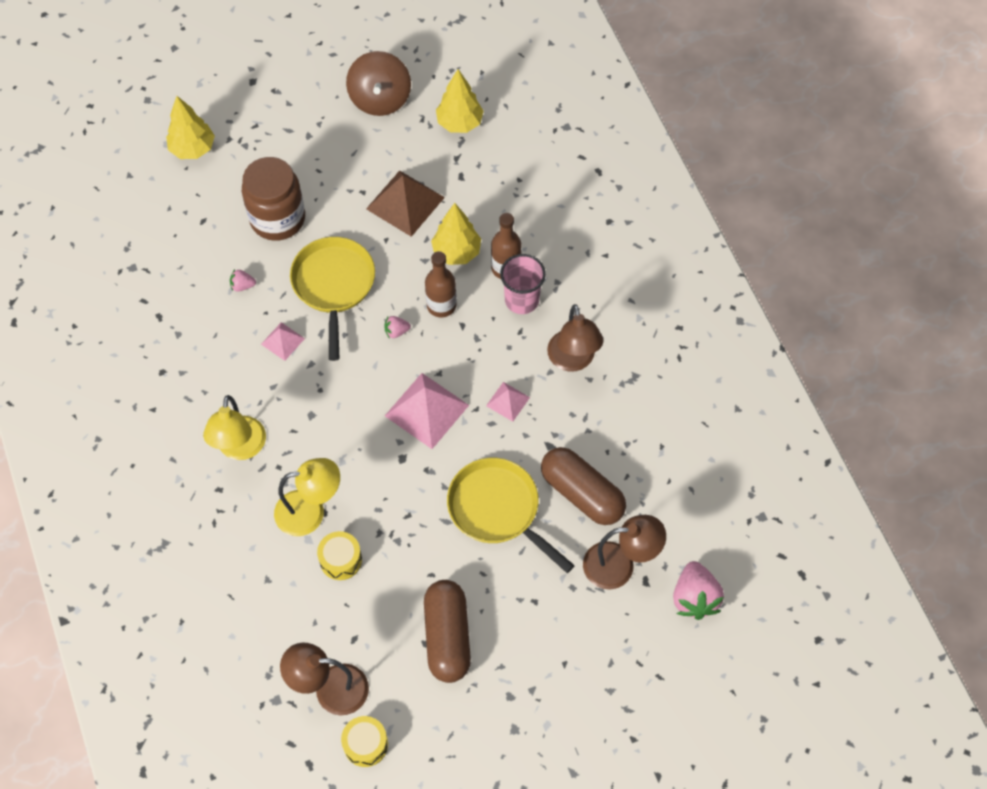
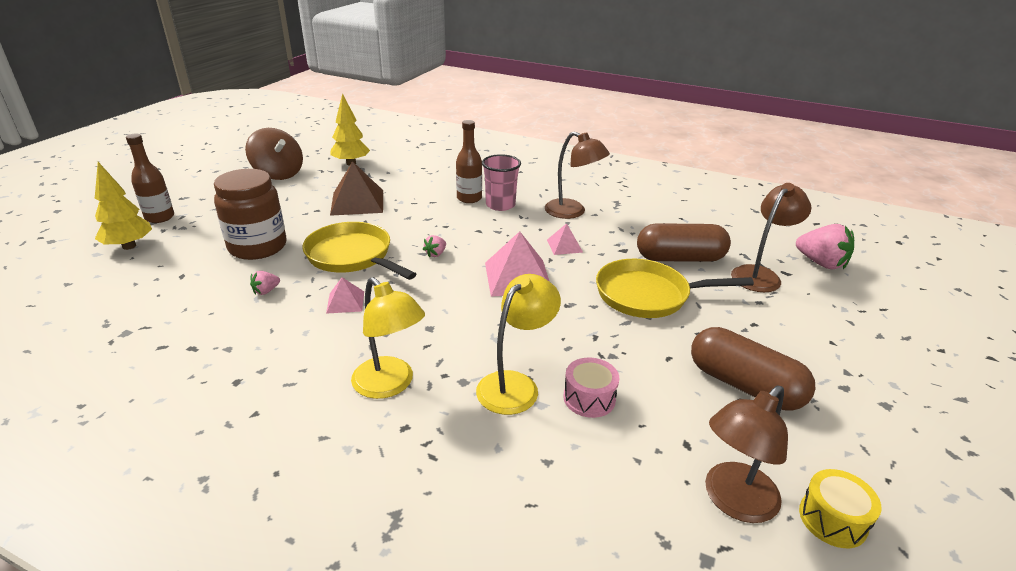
camera: 45 degrees left, 30 degrees down
(340, 560) = (589, 398): yellow drum -> pink drum
(441, 305) = (450, 229): brown bottle -> brown bottle (160, 217)
(456, 252) = (426, 205): yellow tree -> none

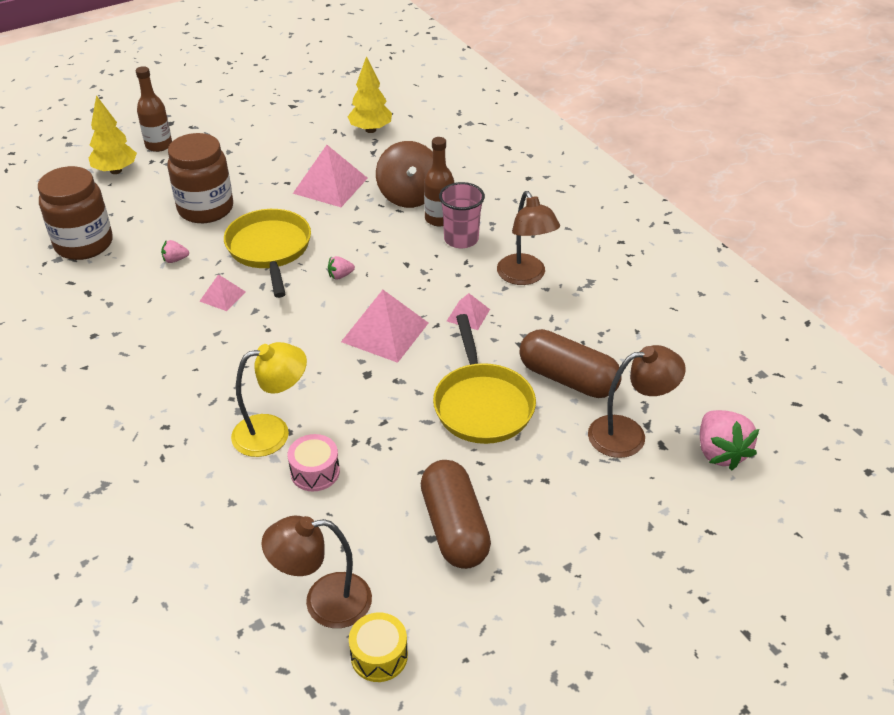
camera: 35 degrees right, 10 degrees up
(147, 310) = (84, 244): none -> brown jar
(278, 174) = (293, 122): brown spinning top -> brown spinning top (409, 195)
(357, 202) = (330, 185): brown pyramid -> pink pyramid
(390, 385) = (186, 388): yellow lamp -> none
(648, 295) = (482, 404): yellow pan -> yellow pan turned 135 degrees counterclockwise

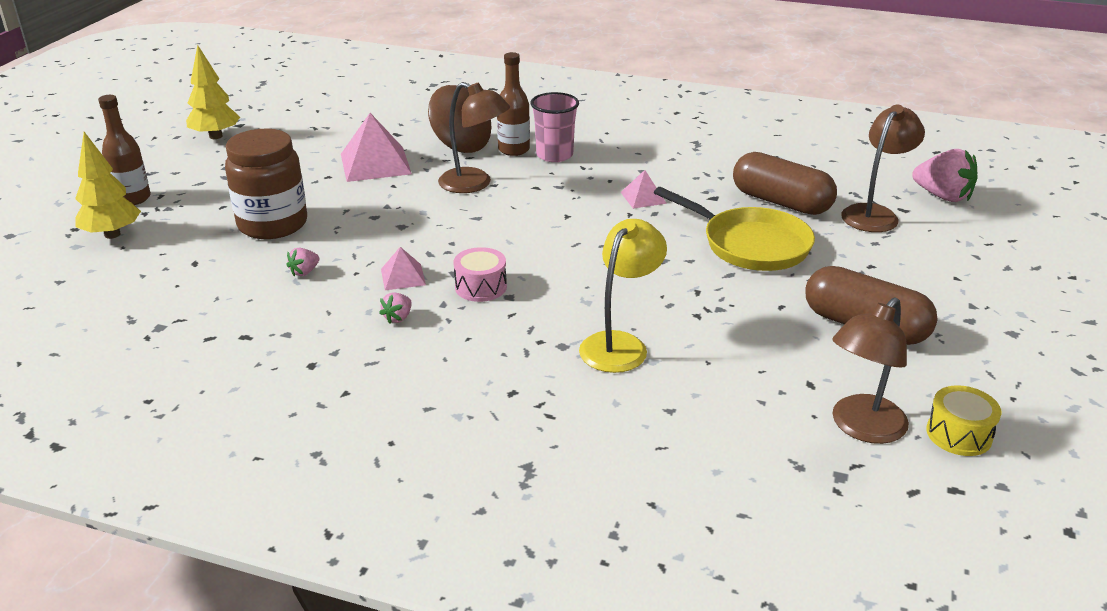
camera: 40 degrees left, 10 degrees down
(84, 244) = (173, 303): brown jar -> none
(270, 250) = (393, 227): yellow pan -> none
(315, 472) = (702, 351): pink drum -> pink drum (480, 287)
(340, 276) = (492, 217): pink strawberry -> pink strawberry (398, 318)
(370, 130) = (349, 116): yellow tree -> yellow tree (216, 136)
(385, 332) = (596, 236): pink pyramid -> none
(525, 276) = (644, 158): brown lamp -> brown lamp (474, 184)
(567, 379) = (781, 202): brown capsule -> brown capsule turned 45 degrees clockwise

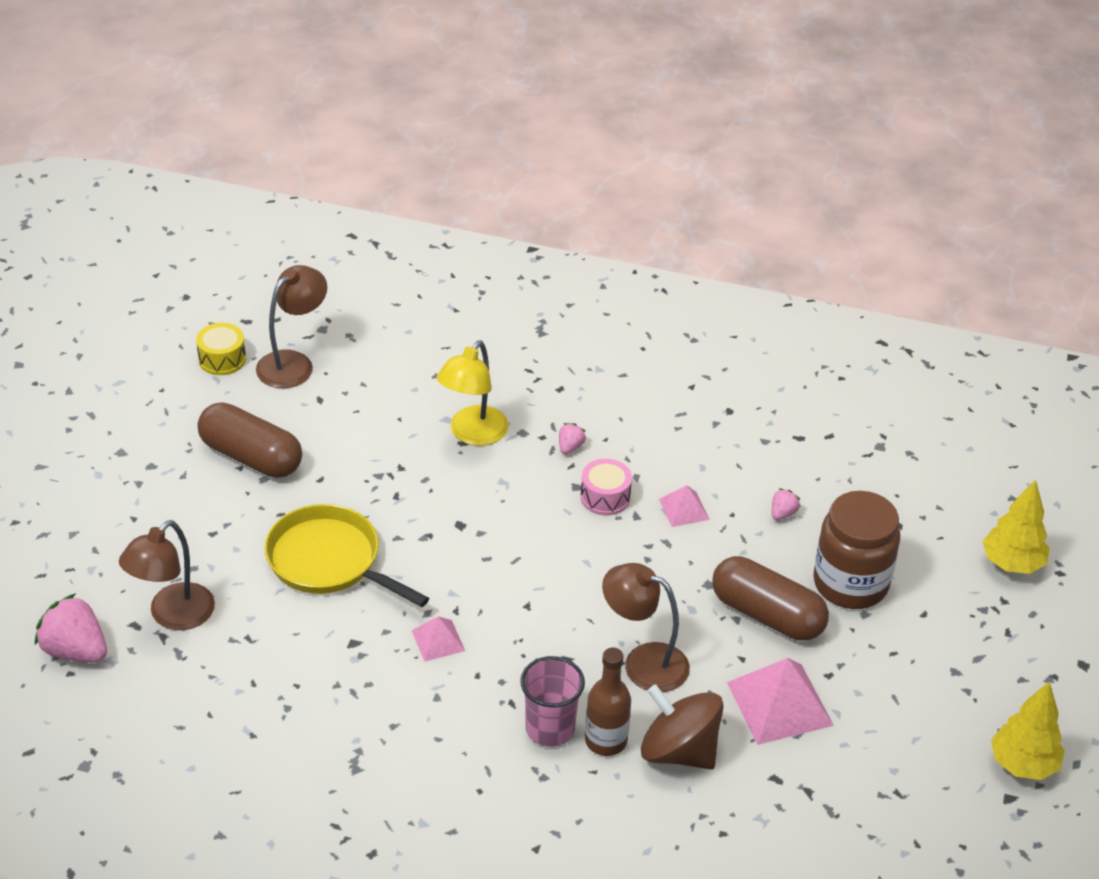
camera: 175 degrees right, 10 degrees up
(133, 198) = (1035, 625): brown bottle -> none
(398, 318) = (673, 459): pink strawberry -> pink strawberry (570, 447)
(781, 202) = (275, 635): brown capsule -> brown capsule (767, 615)

